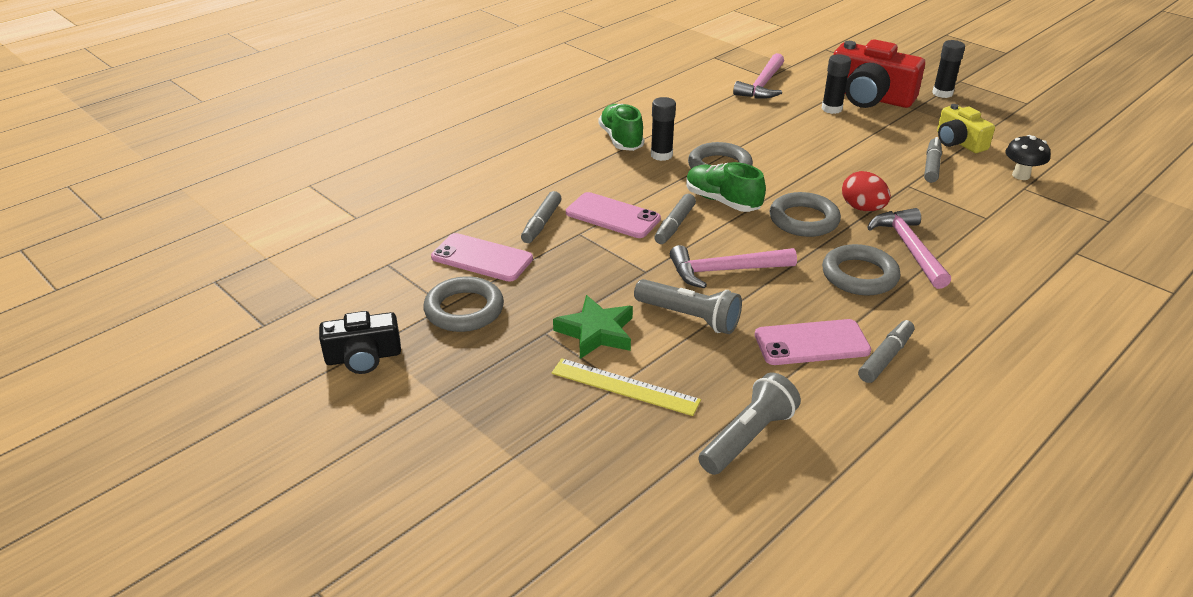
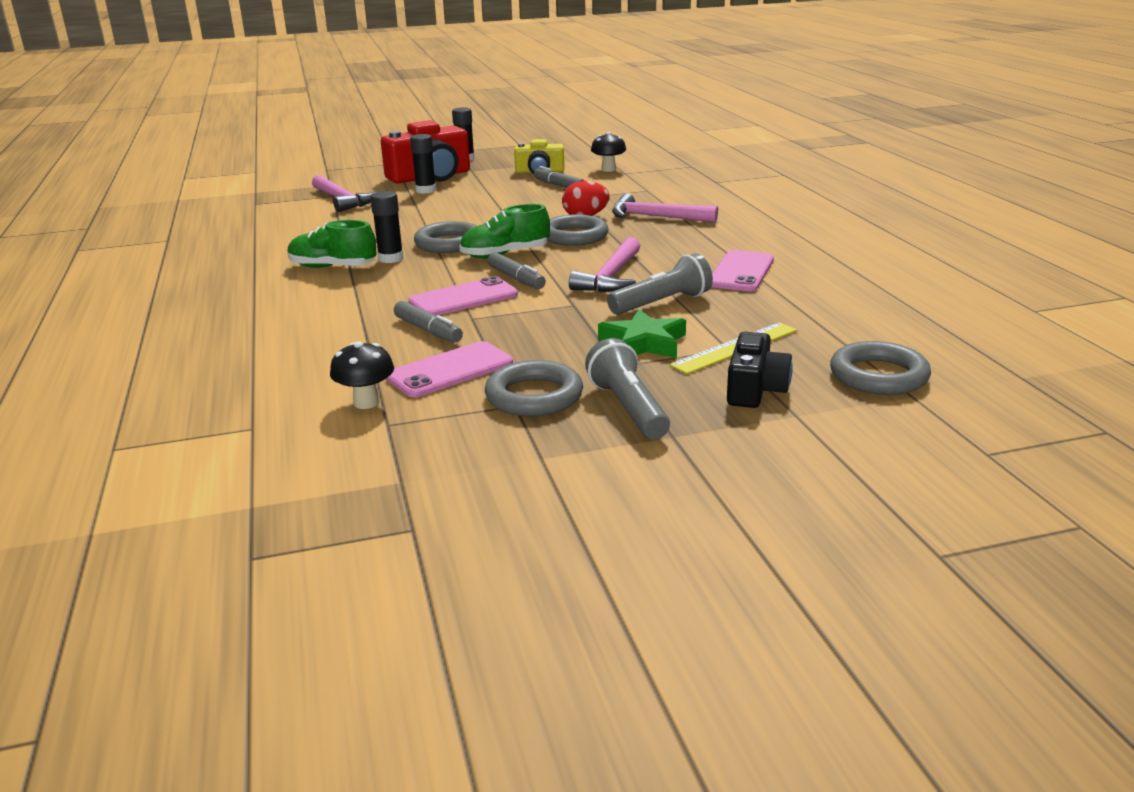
camera: 60 degrees left, 10 degrees down
(363, 357) = (558, 468): black camera -> black camera (755, 389)
(412, 244) = (366, 402): none -> black mushroom
(747, 437) = (839, 318): grey flashlight -> grey flashlight (628, 408)
(859, 275) = (672, 238): grey ring -> grey ring (878, 376)
(885, 357) = (780, 255): grey marker -> none

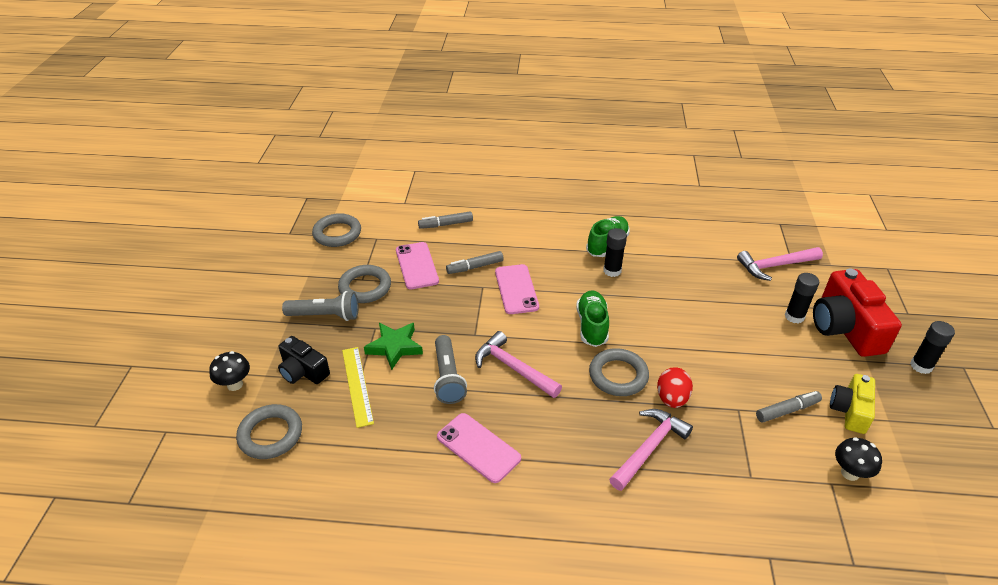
camera: 110 degrees right, 15 degrees up
(366, 402) = (402, 235): black mushroom -> black mushroom (235, 384)
(449, 243) = (633, 303): grey ring -> grey ring (337, 233)
(516, 279) = (538, 320): grey marker -> grey marker (445, 224)

